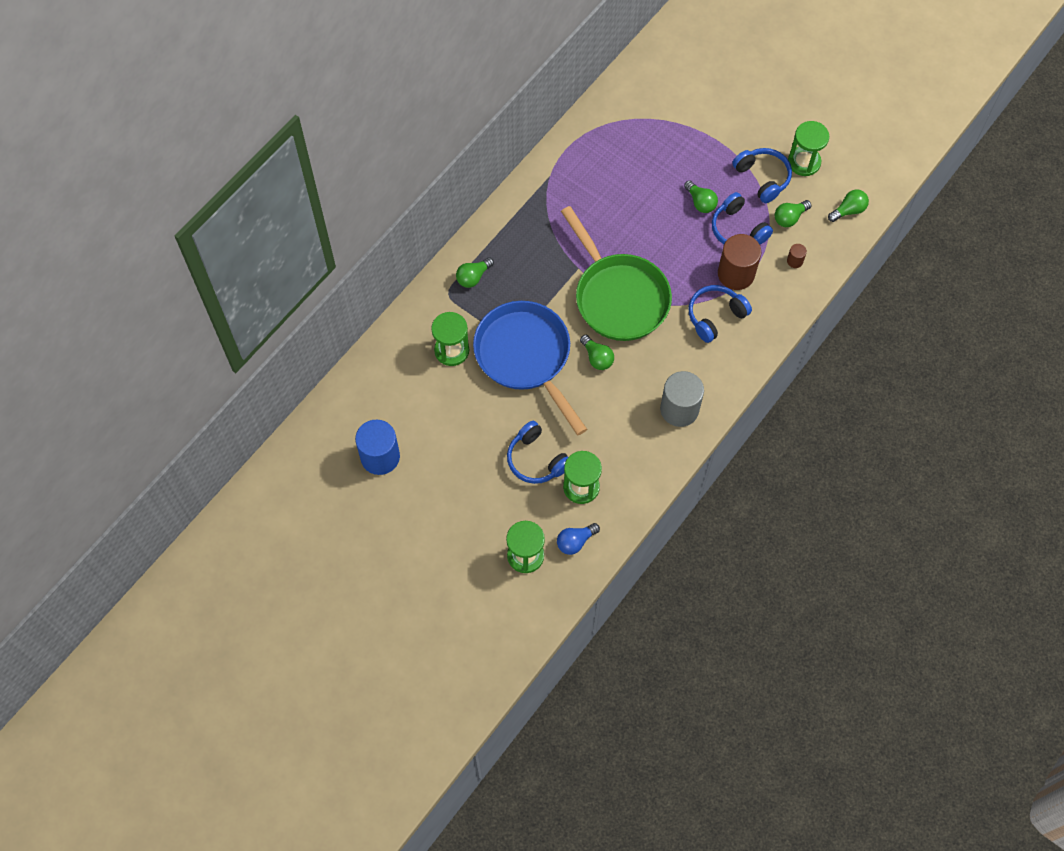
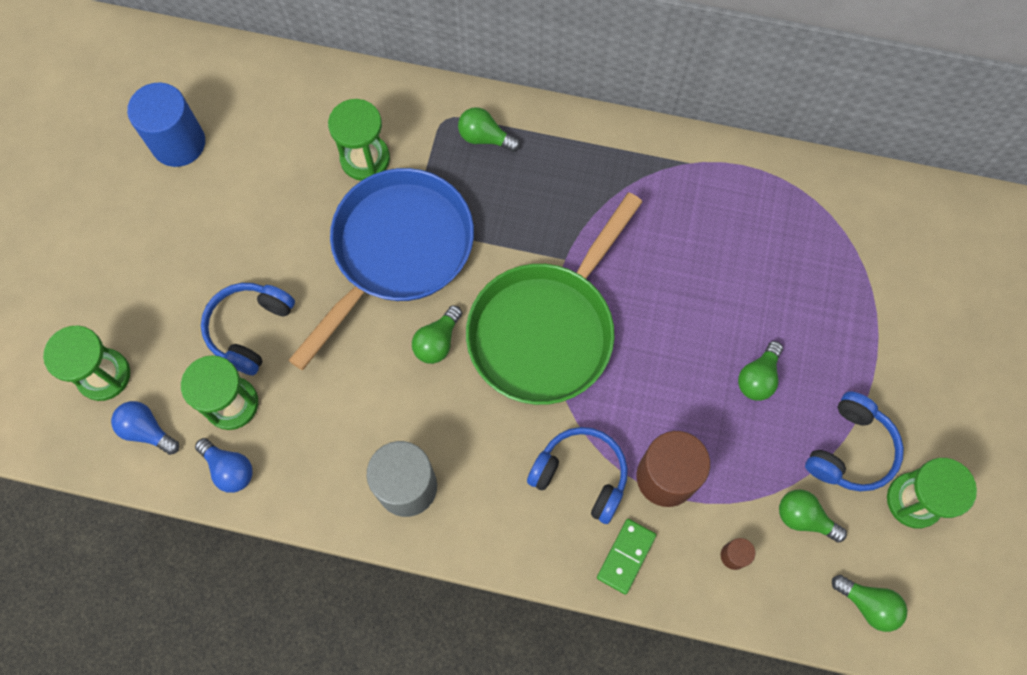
camera: 65 degrees right, 5 degrees up
(623, 503) = (229, 469): none -> blue light bulb
(737, 229) = (742, 449): blue headphones -> none
(771, 313) = (626, 556): none -> green domino

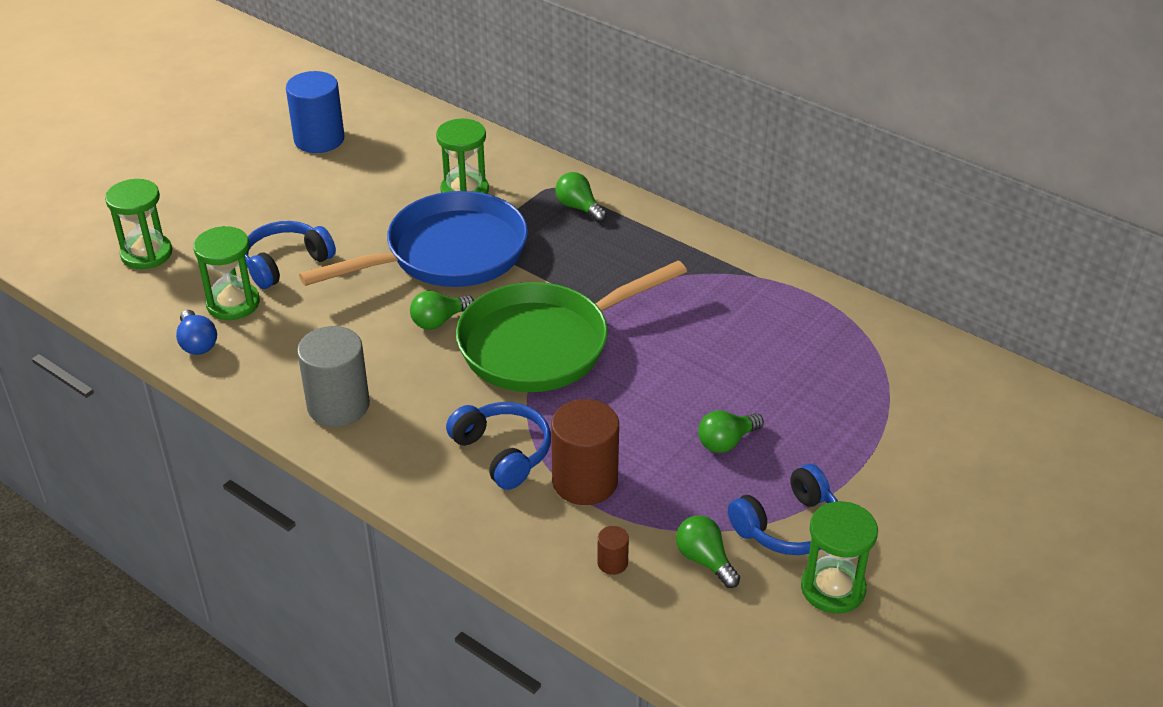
camera: 25 degrees right, 30 degrees down
(147, 430) = (152, 297): blue light bulb -> none
(626, 556) = (504, 525): green domino -> none
(868, 604) = (729, 652): green light bulb -> none

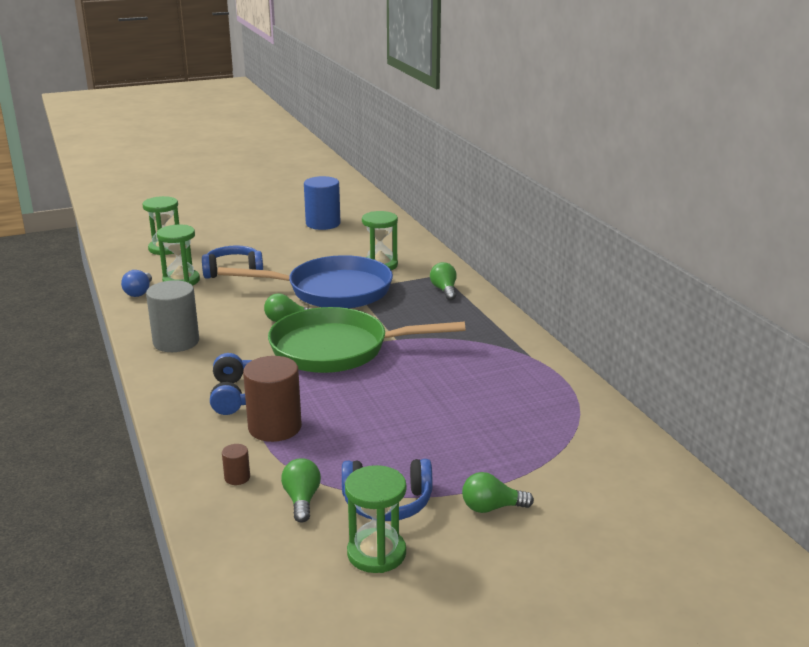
camera: 30 degrees right, 15 degrees down
(726, 442) = (399, 438): green light bulb -> green light bulb (491, 508)

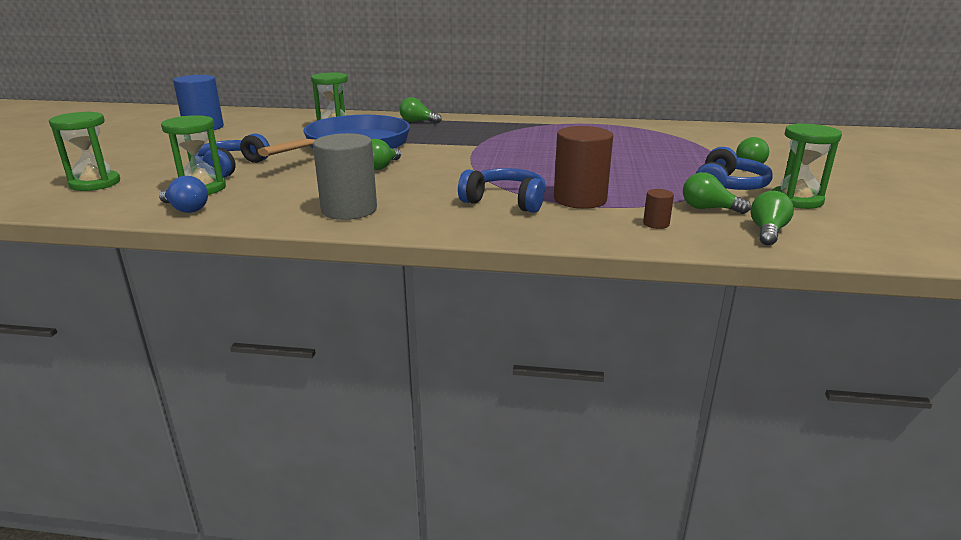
camera: 60 degrees left, 0 degrees up
(257, 542) = (767, 232): none -> green light bulb
(337, 349) = (467, 161): green pan -> none

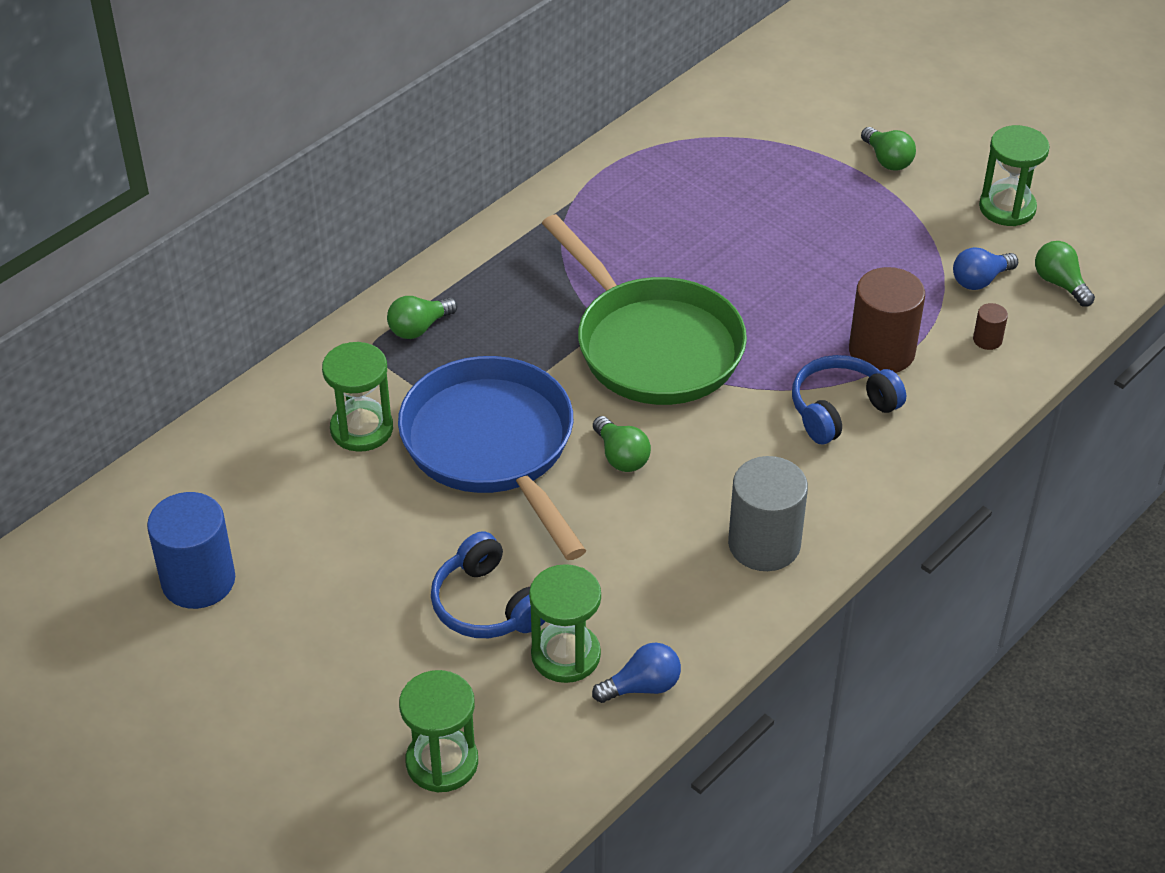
camera: 55 degrees left, 20 degrees up
(480, 155) = (652, 345): none -> green pan
(708, 209) = (980, 280): green light bulb -> blue light bulb
(728, 187) = (935, 224): blue headphones -> none

